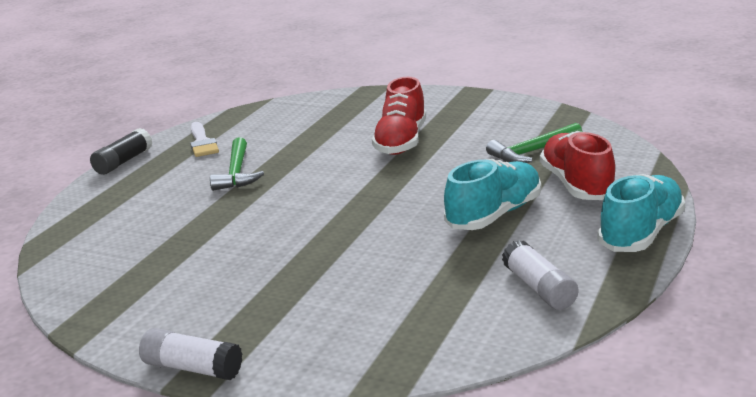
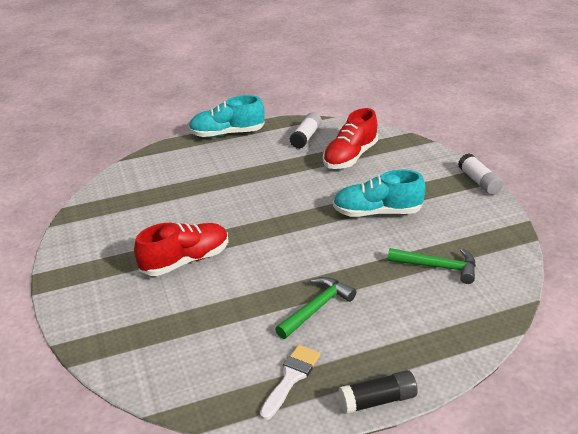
camera: 135 degrees left, 10 degrees up
(494, 215) = (253, 175): turquoise shoe -> turquoise shoe (377, 212)
(532, 152) = (155, 199): green hammer -> green hammer (438, 267)
(576, 185) = (190, 168): red shoe -> red shoe (350, 157)

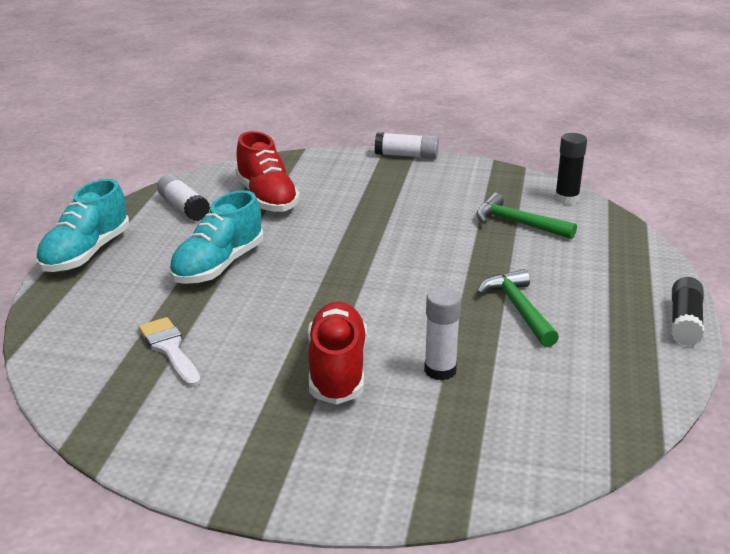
camera: 60 degrees left, 5 degrees down
(215, 300) = (440, 370): none -> white glue stick
(291, 378) = (618, 361): white brush -> white brush (169, 349)
(377, 212) = (392, 220): turquoise shoe -> turquoise shoe (218, 266)
(438, 267) = (517, 223): green hammer -> green hammer turned 105 degrees counterclockwise
(509, 277) = (566, 199): none -> black glue stick

